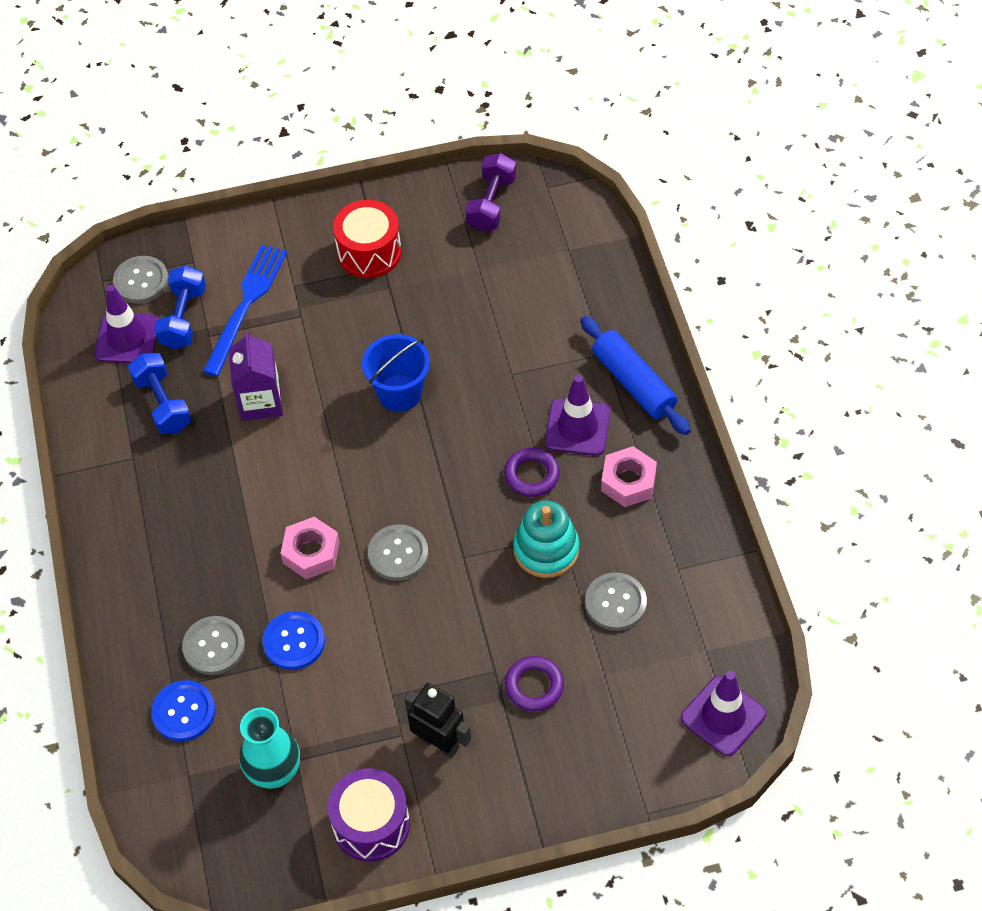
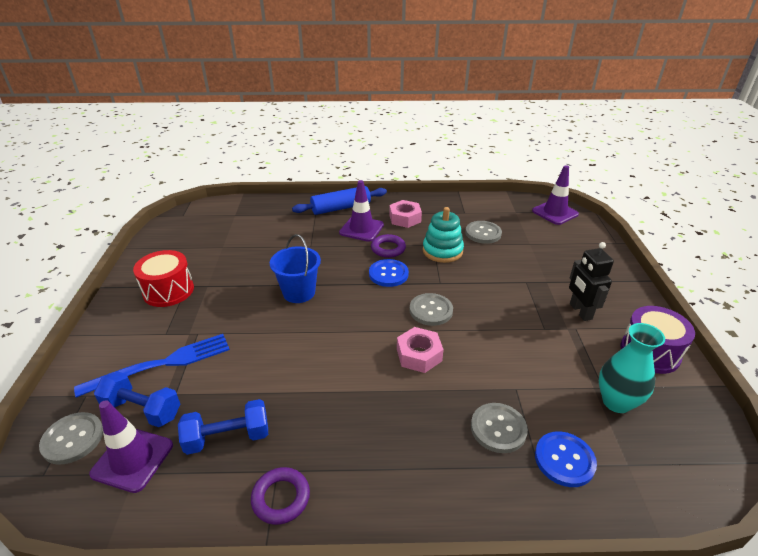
camera: 80 degrees left, 20 degrees down
(246, 305) = (162, 364): blue fork -> blue fork turned 120 degrees clockwise
(260, 401) = (264, 367): purple carton -> none
(294, 641) = (497, 375): blue button -> blue button (388, 274)
(439, 742) = (580, 311): black robot -> black robot turned 60 degrees counterclockwise
(491, 204) = (176, 235): purple dumbbell -> none
(534, 686) = (537, 268): purple ring -> purple ring (281, 498)

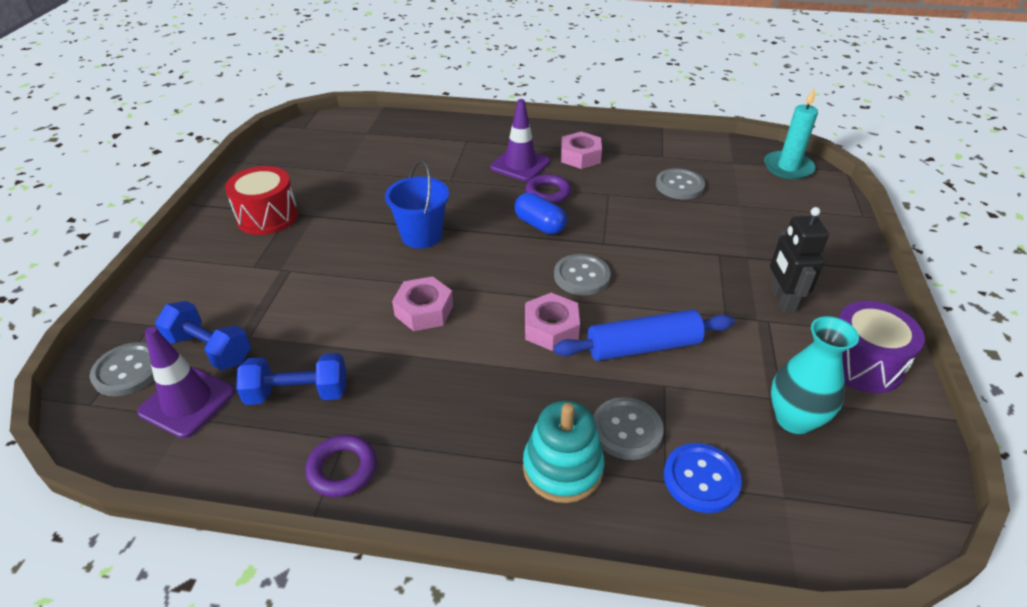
camera: 10 degrees right, 5 degrees up
(162, 364) = (242, 301): blue fork -> none
(316, 353) = (424, 310): none -> pink nut
(341, 208) = (501, 135): blue rolling pin -> blue rolling pin (643, 347)
(388, 274) = (539, 225): blue button -> blue capsule
(442, 251) = (618, 203): turquoise stacking toy -> turquoise stacking toy (562, 468)
(555, 213) = (788, 167): purple traffic cone -> turquoise candle

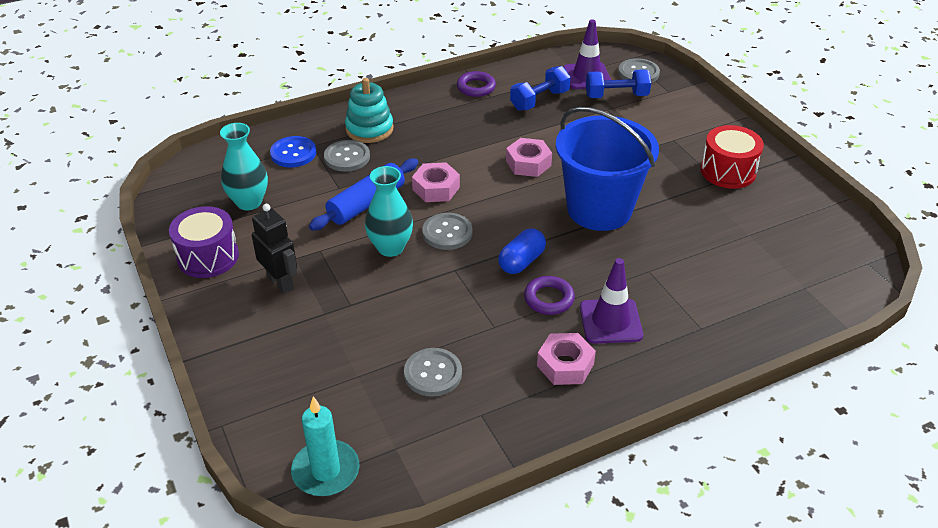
camera: 145 degrees right, 0 degrees up
(421, 235) = (599, 209): blue bucket -> blue bucket, size x1.72
(539, 225) = (521, 261): blue capsule -> blue capsule turned 60 degrees counterclockwise
(649, 286) = (390, 247): none -> turquoise vase

